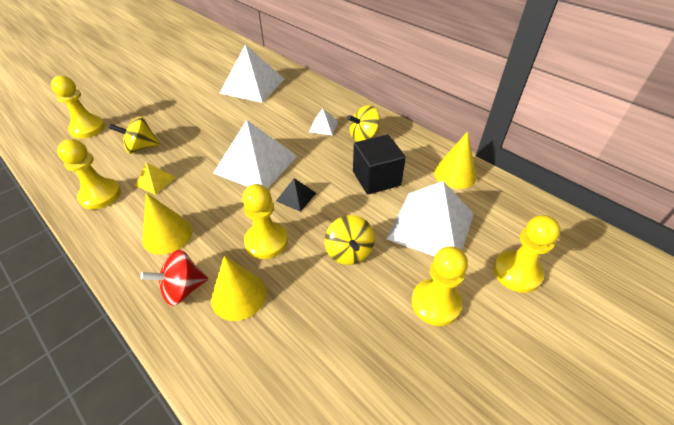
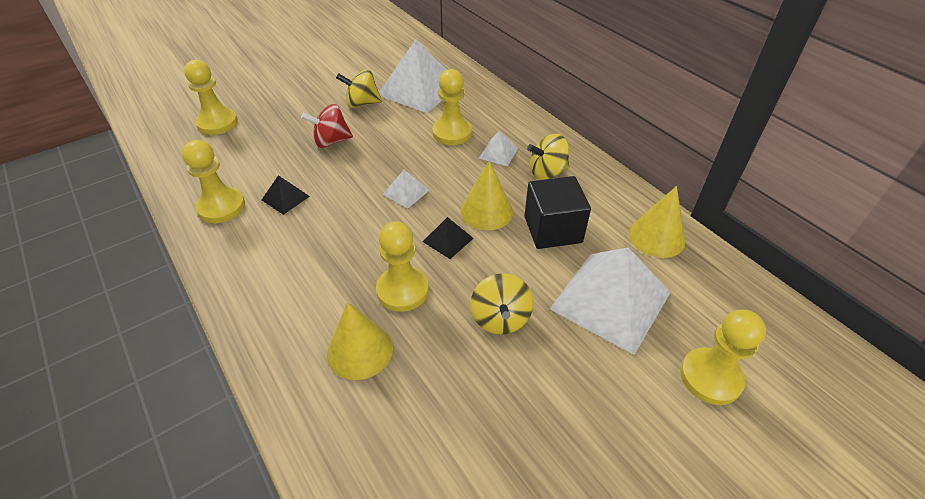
camera: 10 degrees right, 0 degrees up
(141, 148) = (275, 154): yellow spinning top -> yellow spinning top (362, 104)
(155, 181) = (285, 198): yellow pyramid -> black pyramid
(167, 235) = (290, 265): yellow cone -> yellow cone (486, 211)
(183, 289) = (298, 332): red spinning top -> red spinning top (331, 141)
(255, 164) = (406, 192): white pyramid -> white pyramid, size x0.45
(435, 303) = (595, 399): yellow pawn -> yellow pawn (452, 133)

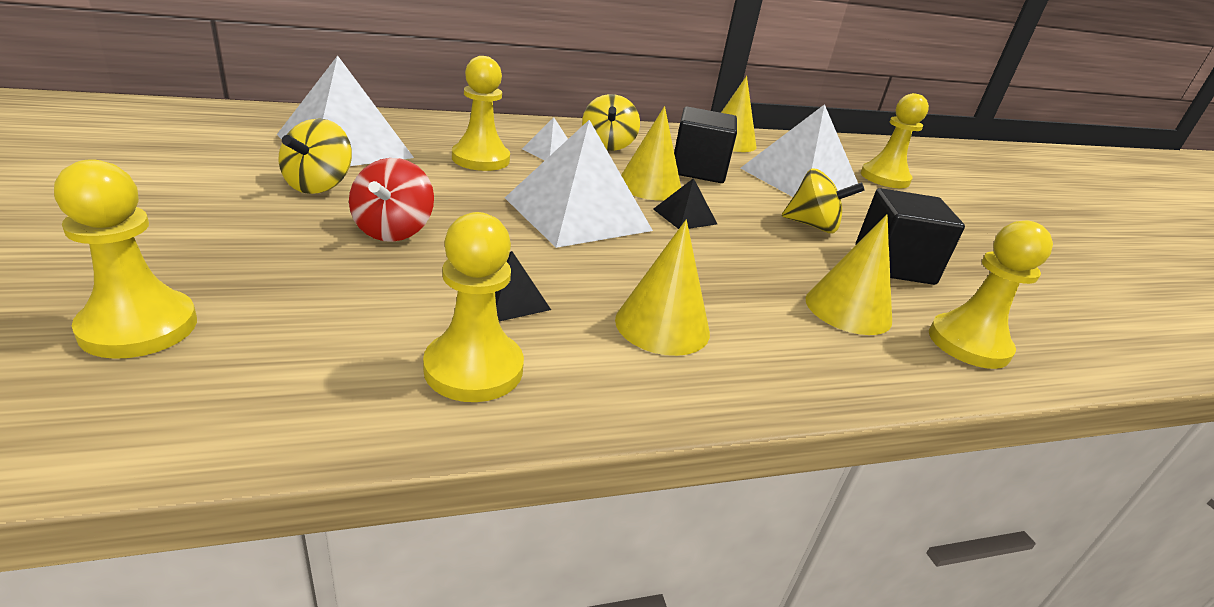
camera: 75 degrees left, 15 degrees down
(288, 259) = (662, 325): none -> yellow cone
(402, 290) = (757, 261): yellow pawn -> yellow pawn (968, 344)
(406, 192) = (577, 214): white pyramid -> white pyramid, size x2.22
(464, 383) = (894, 265): none -> black cube

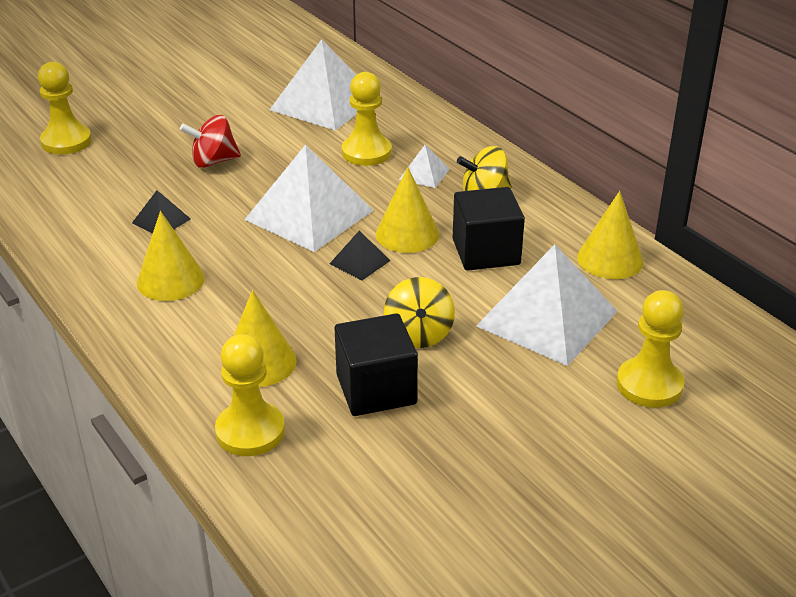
camera: 75 degrees right, 5 degrees up
(319, 185) = (250, 120): yellow spinning top -> none
(473, 369) = (84, 230): yellow pawn -> none

